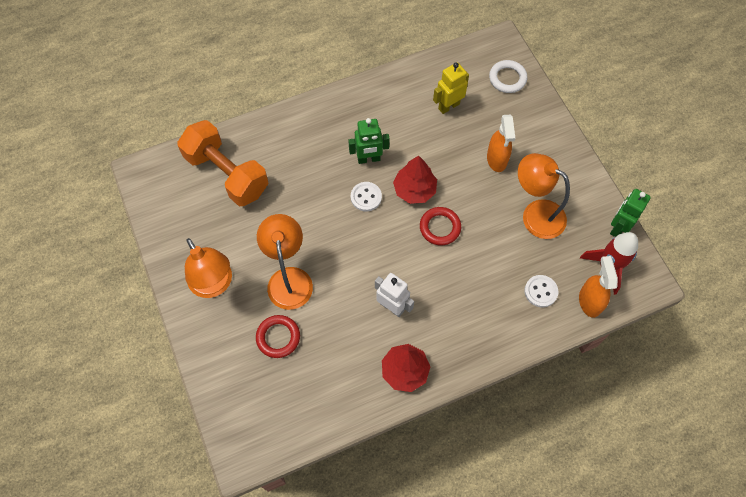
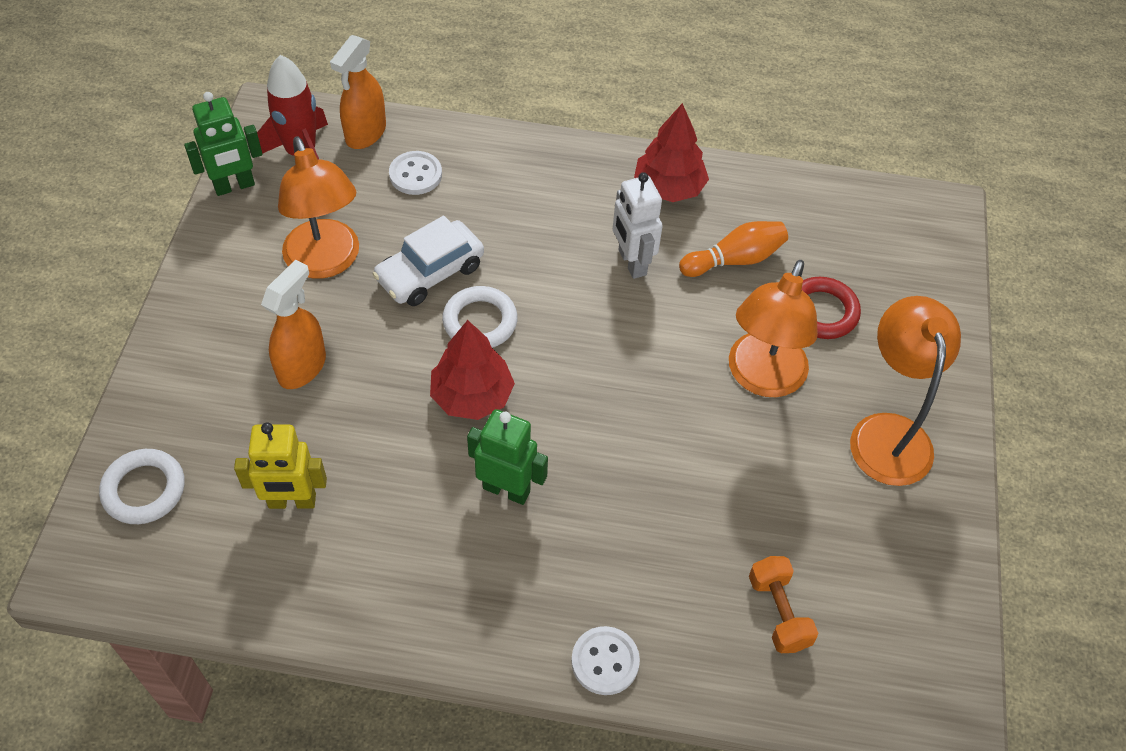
camera: 150 degrees left, 10 degrees down
(227, 174) = (778, 612): orange dumbbell -> orange dumbbell, size x0.46
(341, 343) = (734, 259): none -> orange bowling pin
(366, 197) = (558, 429): white button -> white button (605, 661)
(440, 227) = (480, 321): red ring -> white ring
(484, 239) = (430, 272): none -> white car

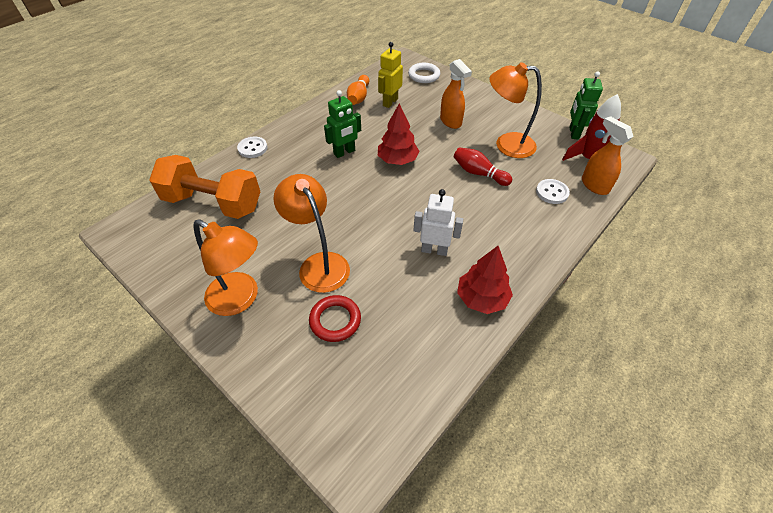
camera: 125 degrees right, 5 degrees down
(430, 272) = (478, 173): white car -> red bowling pin
(480, 321) = (436, 178): white ring -> none
(734, 259) = (403, 299): orange bowling pin -> orange bowling pin (358, 97)
(778, 612) = (213, 203): orange dumbbell -> orange dumbbell, size x2.16

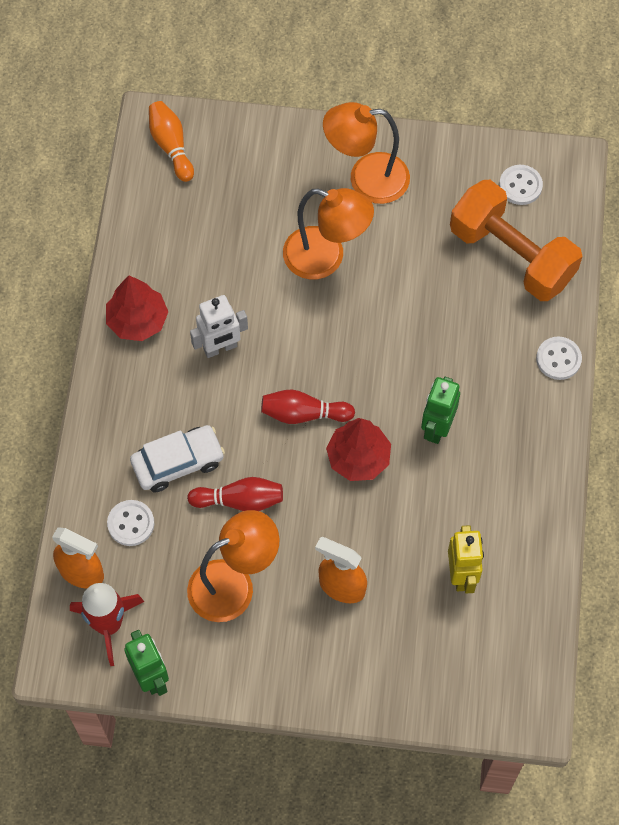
camera: 145 degrees right, 15 degrees up
(159, 235) = (520, 186): none -> white button
(213, 203) = (511, 255): orange dumbbell -> orange dumbbell turned 60 degrees clockwise
(335, 320) = (261, 214): red ring -> none
(358, 97) = (516, 555): orange bowling pin -> orange bowling pin (171, 146)
(410, 192) = (303, 414): none -> red bowling pin
(424, 75) = (462, 684): white ring -> none
(504, 206) = (178, 463): none -> white car

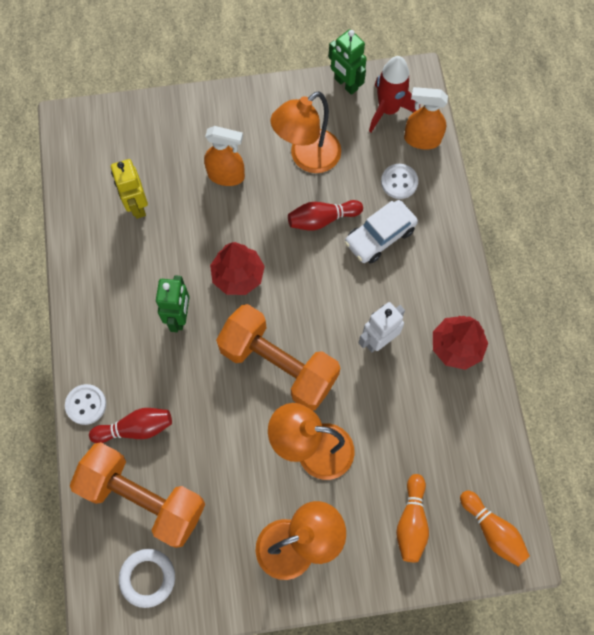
camera: 165 degrees right, 5 degrees up
(247, 171) = (411, 522): none -> orange bowling pin
(303, 414) = (292, 301): red bowling pin -> red bowling pin (136, 428)
(338, 349) = (278, 365): none -> orange dumbbell
(520, 186) = (147, 578): white button -> white ring

